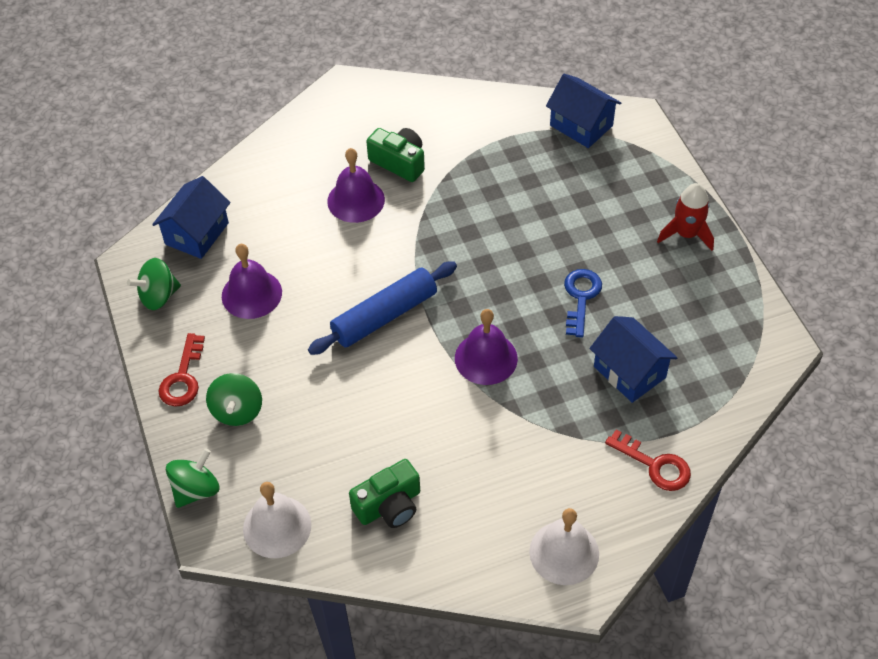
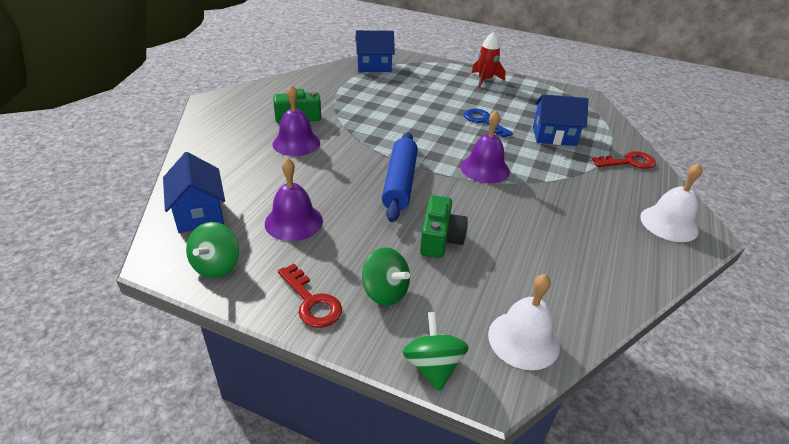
camera: 50 degrees left, 15 degrees down
(389, 505) = (561, 270): green camera -> green camera (440, 239)

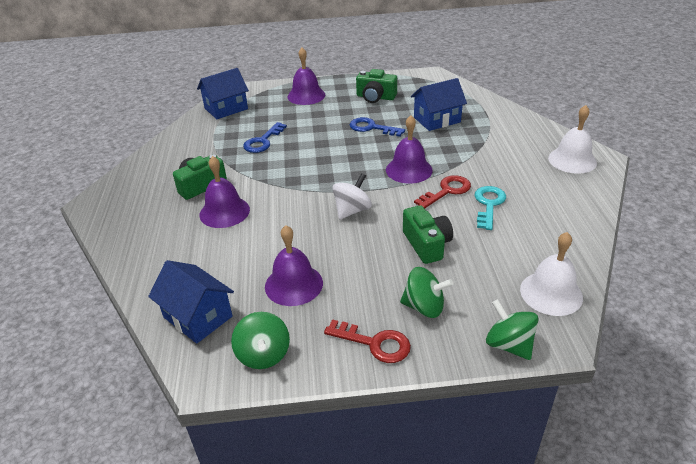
camera: 25 degrees left, 0 degrees up
(379, 100) = (263, 141): none -> blue key
(400, 183) = (352, 210): blue rolling pin -> white spinning top
(450, 77) = (306, 95): none -> purple bell
(485, 80) = (339, 88): red rocket -> none
(512, 98) = (375, 97): none -> green camera
(535, 229) = (488, 204): none -> turquoise key
(629, 162) = (508, 121): red key -> red key (447, 191)

